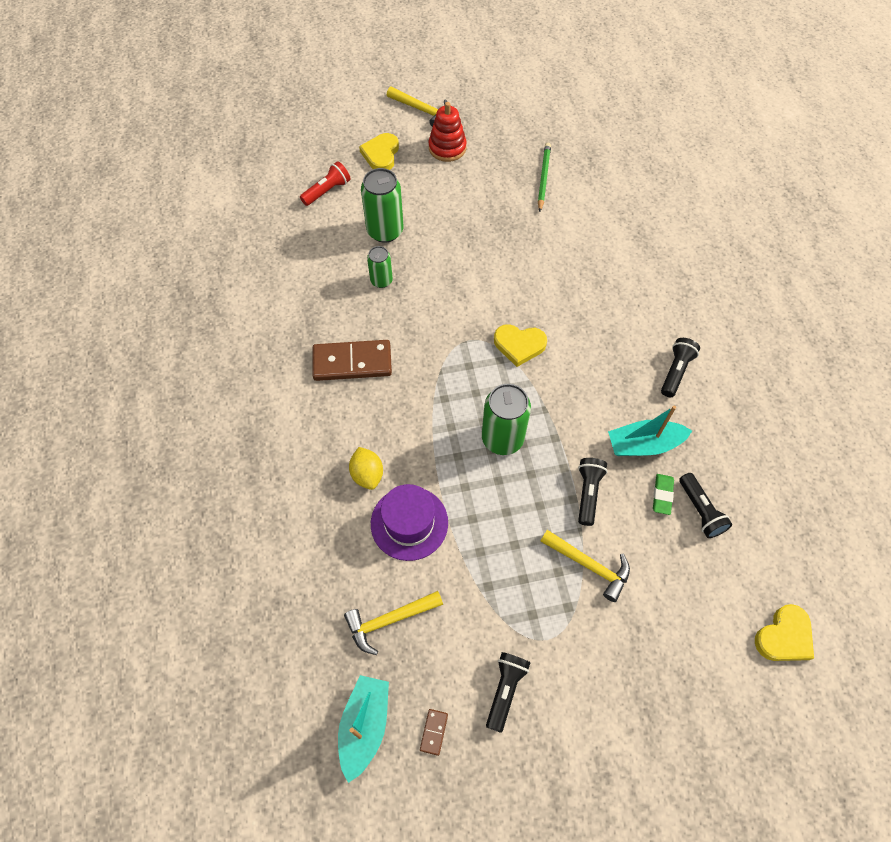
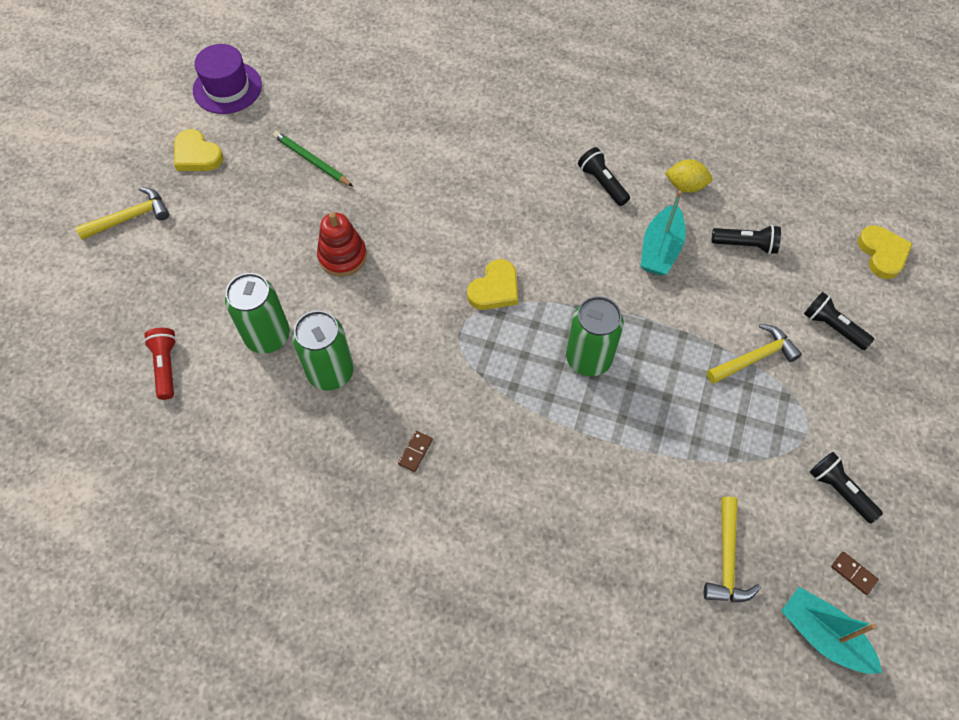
camera: 60 degrees left, 0 degrees up
(352, 362) = (415, 452): brown domino -> brown domino, size x0.42
(367, 474) = (558, 502): yellow lemon -> yellow lemon (685, 186)
(381, 154) = (159, 287): yellow heart -> yellow heart (197, 155)
(381, 280) = (330, 372): green can -> green can, size x1.71
(409, 523) = (633, 489): purple hat -> purple hat (227, 88)
(447, 148) = (203, 222): red stacking toy -> red stacking toy (342, 256)
(588, 493) = (684, 319): black flashlight -> black flashlight (832, 327)
(662, 495) = (717, 264): green eraser -> none

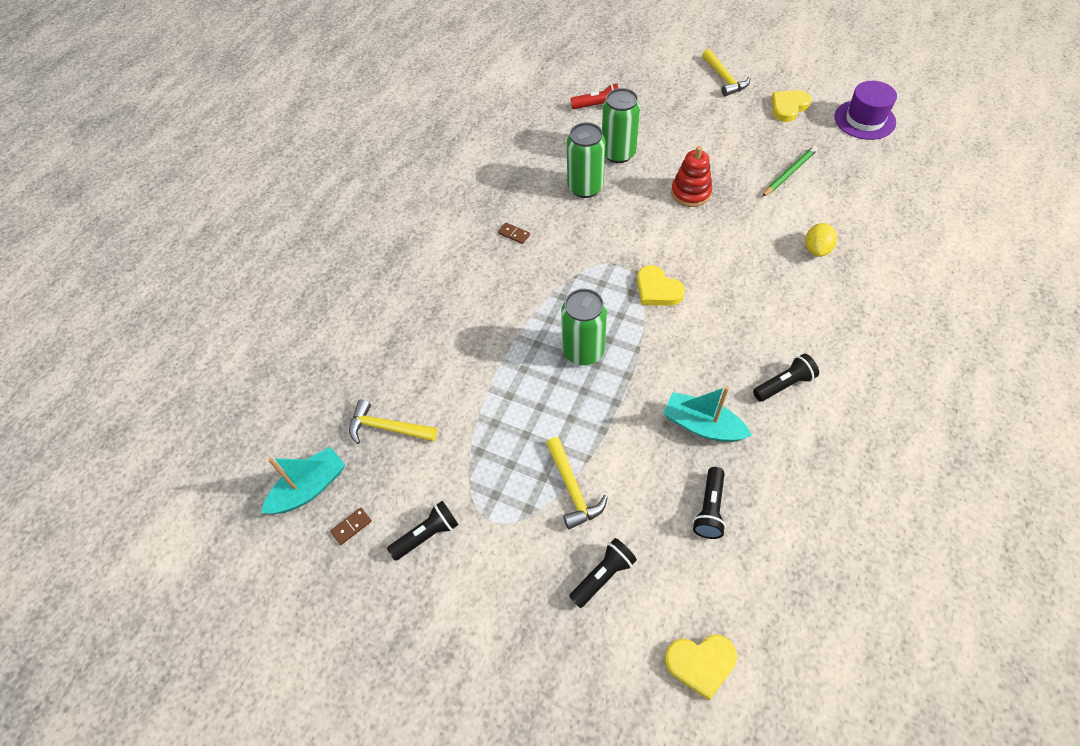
camera: 100 degrees right, 5 degrees down
(685, 186) = (787, 462): yellow lemon -> yellow lemon (816, 249)

